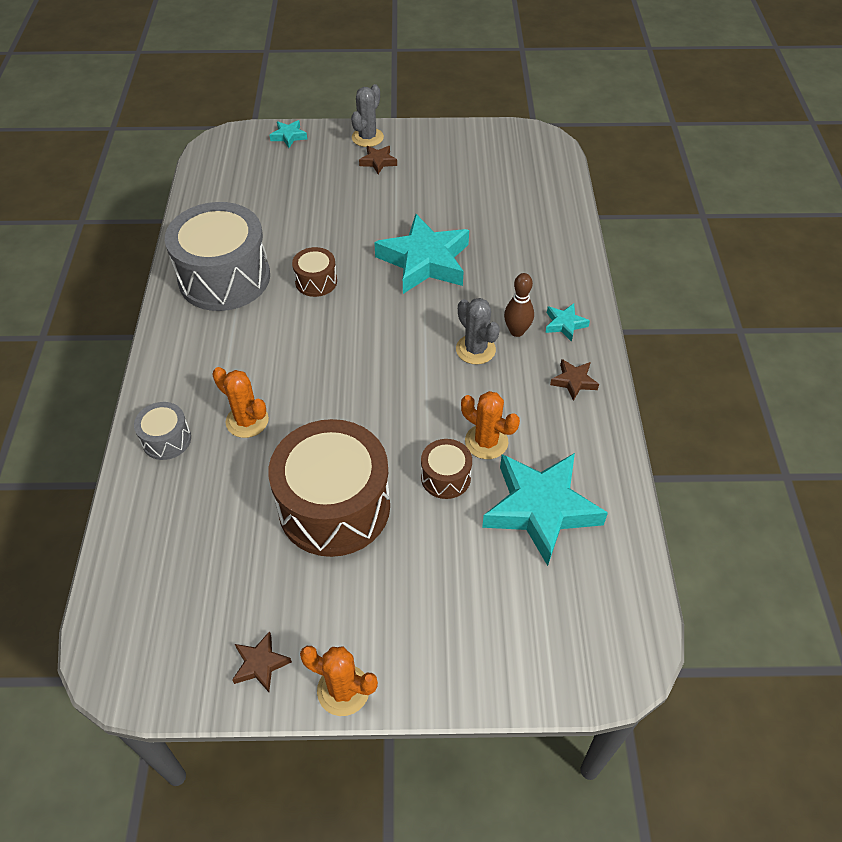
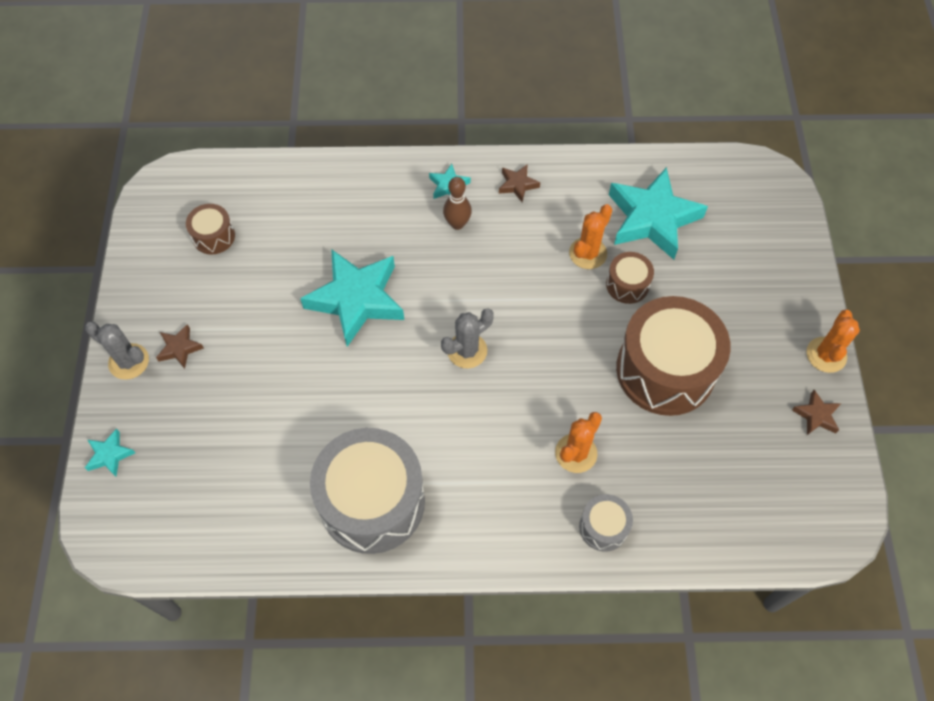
camera: 90 degrees left, 10 degrees up
(316, 281) = (382, 403): brown drum -> brown drum (213, 236)
(475, 349) = (480, 258): grey cactus -> grey cactus (467, 351)

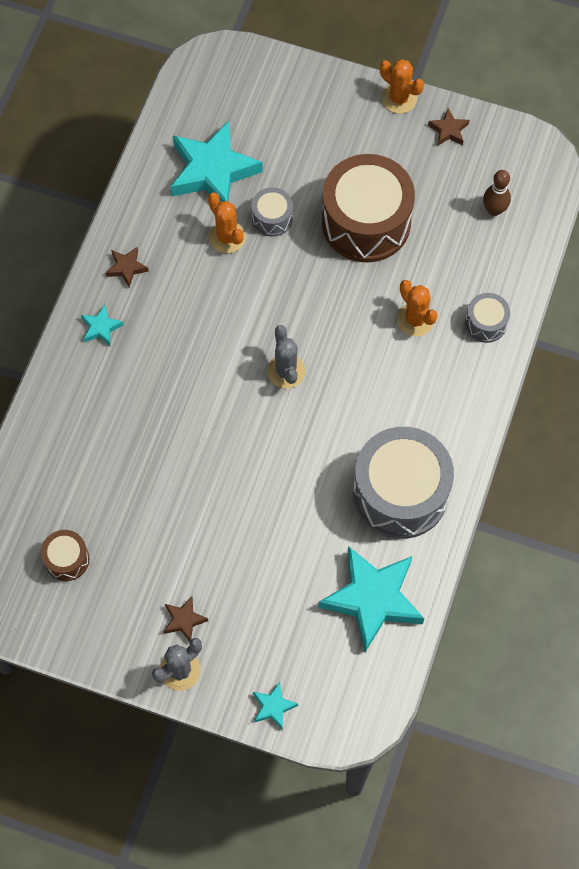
camera: 70 degrees left, 5 degrees up
(356, 300) = (195, 448): turquoise star -> turquoise star (373, 599)
(457, 224) = (148, 334): brown bowling pin -> brown bowling pin (494, 210)
(627, 284) = (272, 218): brown drum -> grey drum

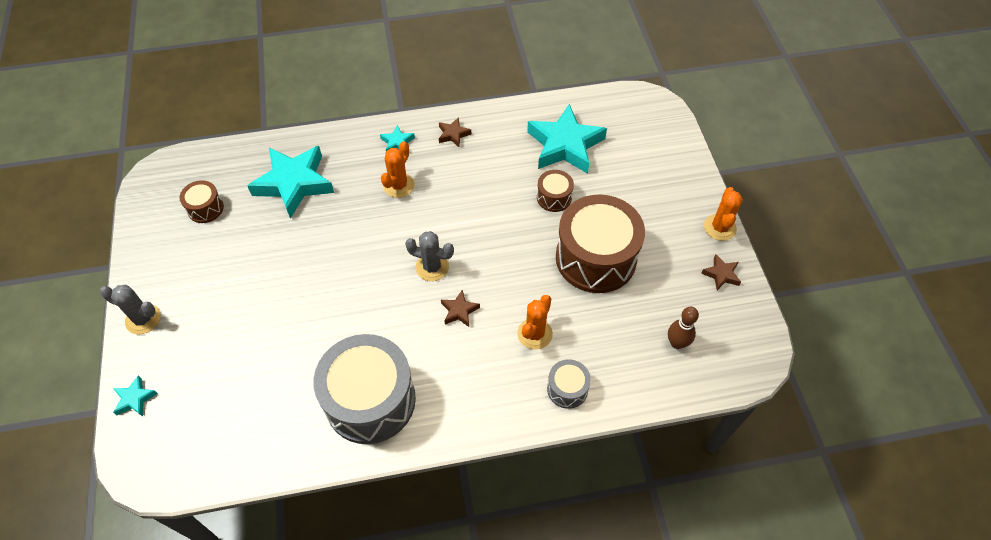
camera: 60 degrees right, 10 degrees down
(184, 620) = (187, 302): brown star -> brown star (459, 311)
(227, 237) = (518, 178): orange cactus -> orange cactus (399, 185)
(272, 218) = (554, 197): grey drum -> brown drum
(286, 371) = (432, 267): grey cactus -> grey cactus turned 60 degrees clockwise
(373, 599) = (262, 426): turquoise star -> turquoise star (294, 183)

